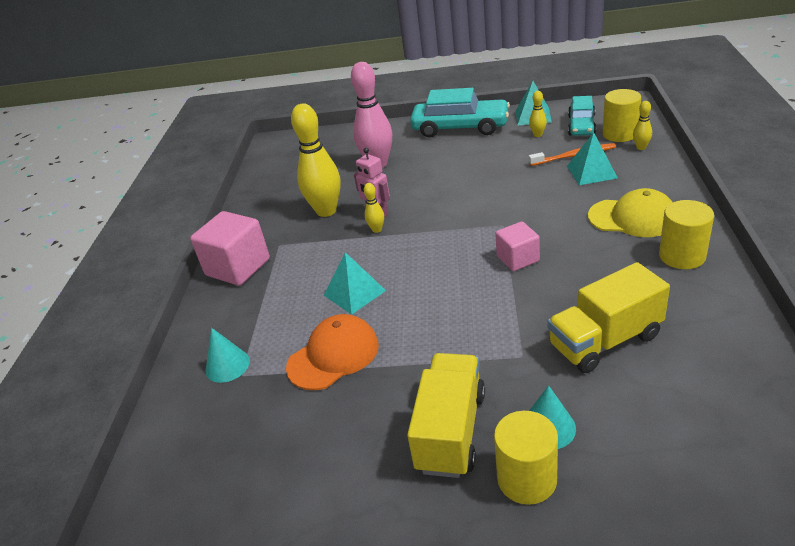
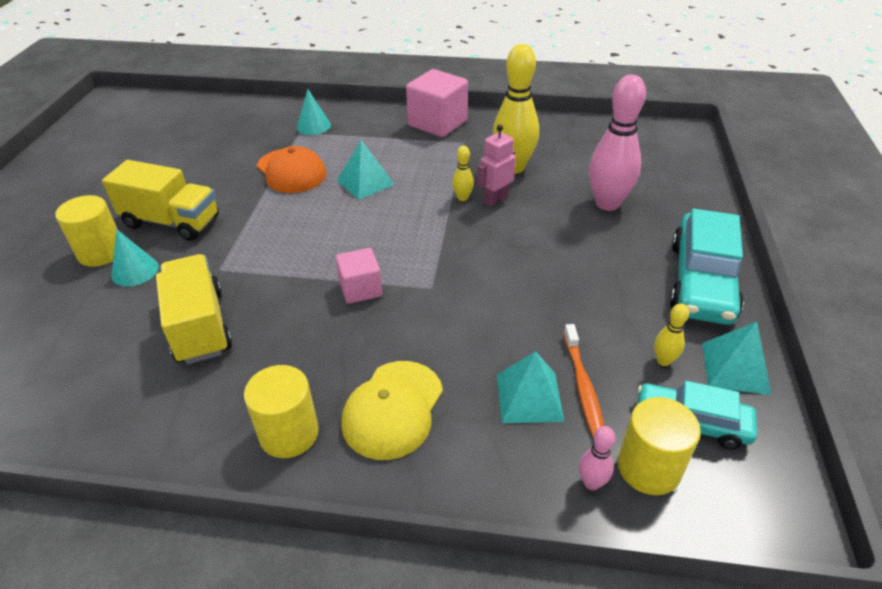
camera: 90 degrees right, 5 degrees up
(641, 147) = (591, 483): yellow bowling pin -> pink bowling pin

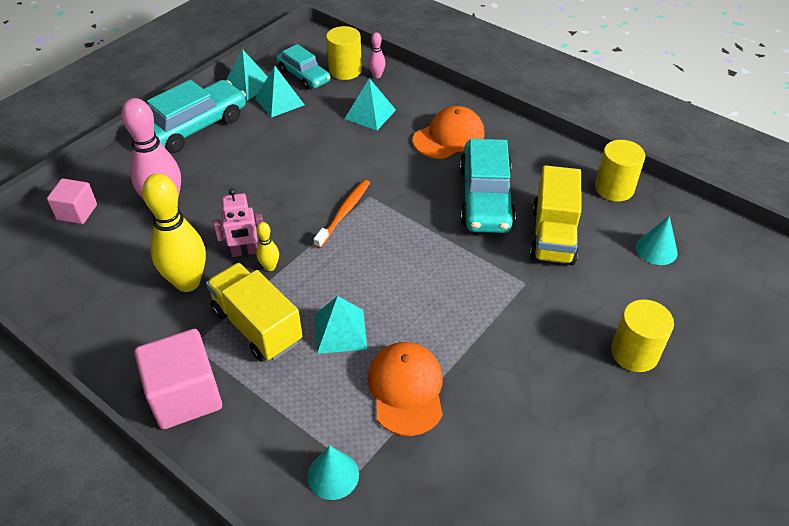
camera: 150 degrees left, 5 degrees up
(135, 271) = (601, 314): turquoise cone -> turquoise cone (656, 249)
(172, 222) = (559, 365): yellow truck -> yellow truck (257, 326)
(289, 433) = (514, 148): yellow cylinder -> yellow cylinder (614, 188)
(298, 339) = (485, 198): none -> turquoise car
(360, 289) = (420, 216): pink cube -> pink cube (77, 212)
(393, 409) = (449, 137): yellow cap -> orange cap
(583, 389) = (337, 106): orange toothbrush -> orange toothbrush (344, 213)
(663, 361) = (279, 101): yellow bowling pin -> turquoise pyramid

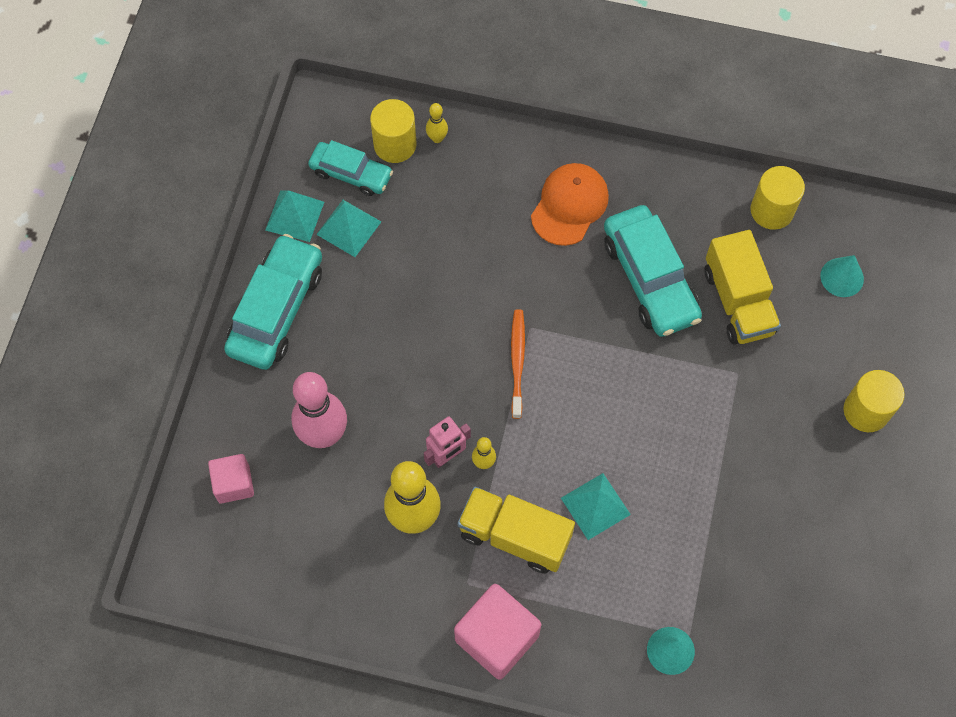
camera: 25 degrees left, 20 degrees up
(370, 114) = (464, 205): turquoise pyramid -> none
(377, 75) = (437, 138): pink bowling pin -> yellow bowling pin
(406, 389) = (687, 540): orange cap -> none

